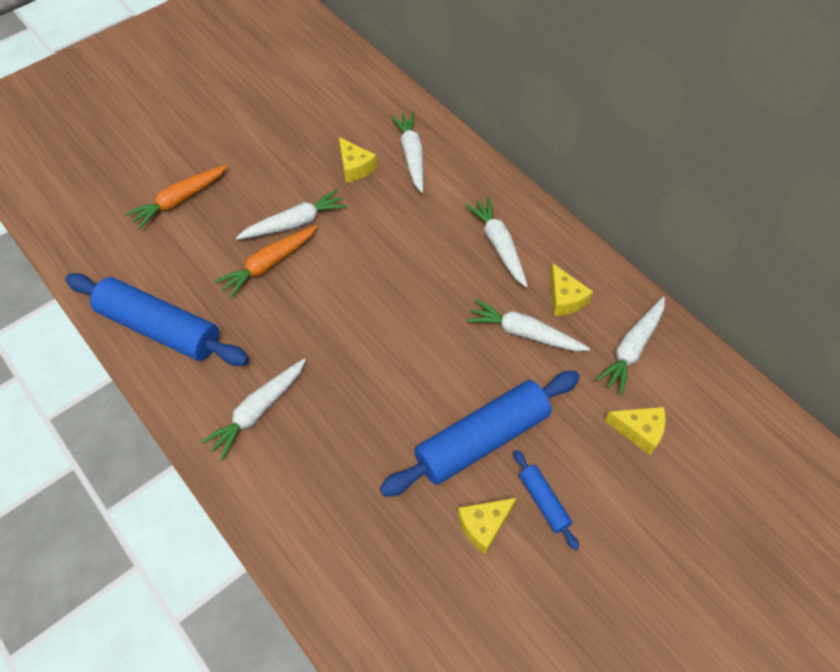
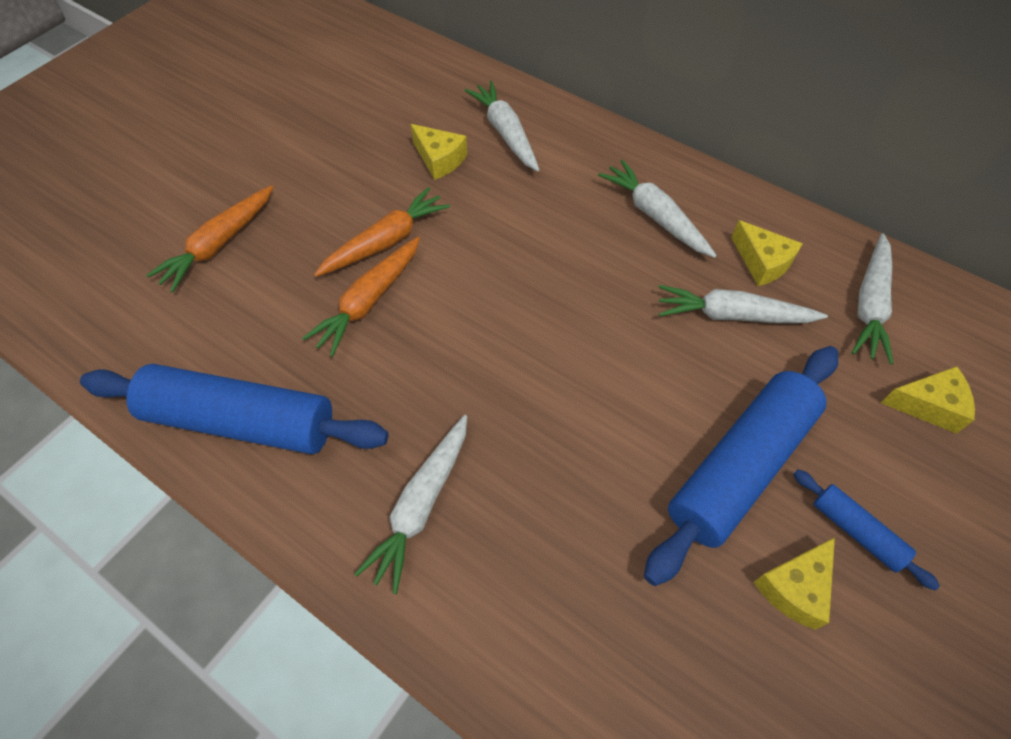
camera: 15 degrees left, 0 degrees up
(295, 223) = (385, 241): white carrot -> orange carrot

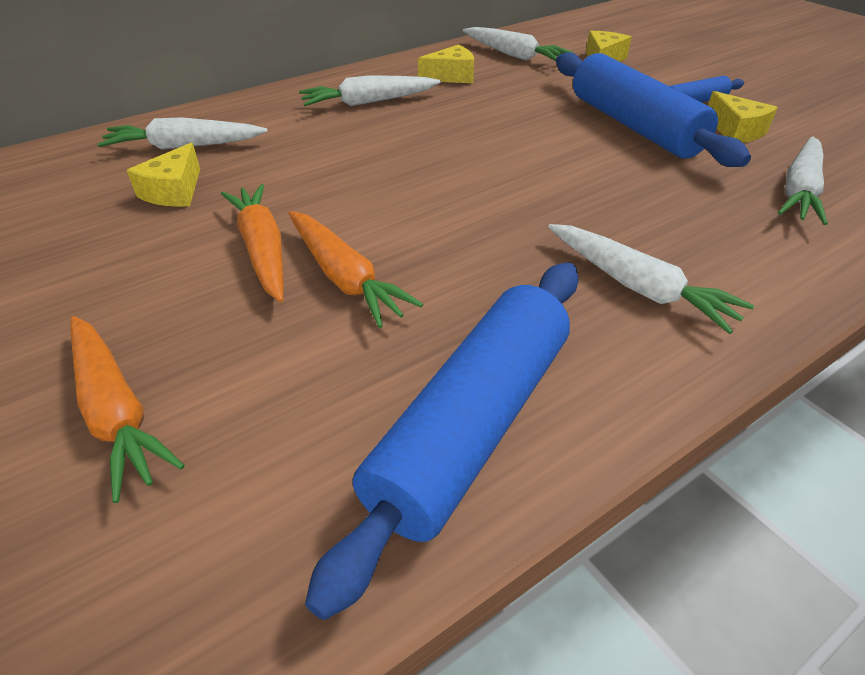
camera: 70 degrees left, 15 degrees down
(439, 159) = (174, 191): yellow cheese -> yellow cheese turned 135 degrees clockwise
(733, 315) = (494, 97): white carrot -> white carrot (799, 190)

